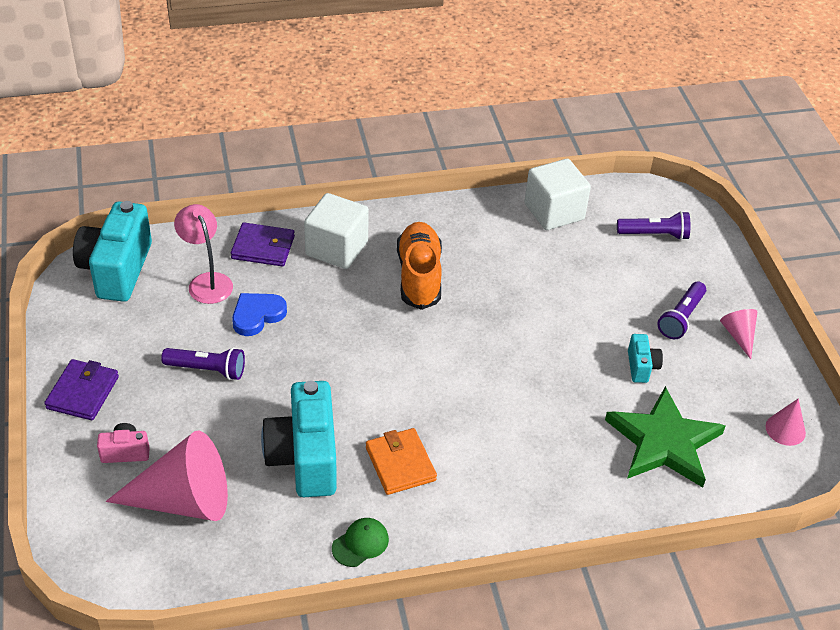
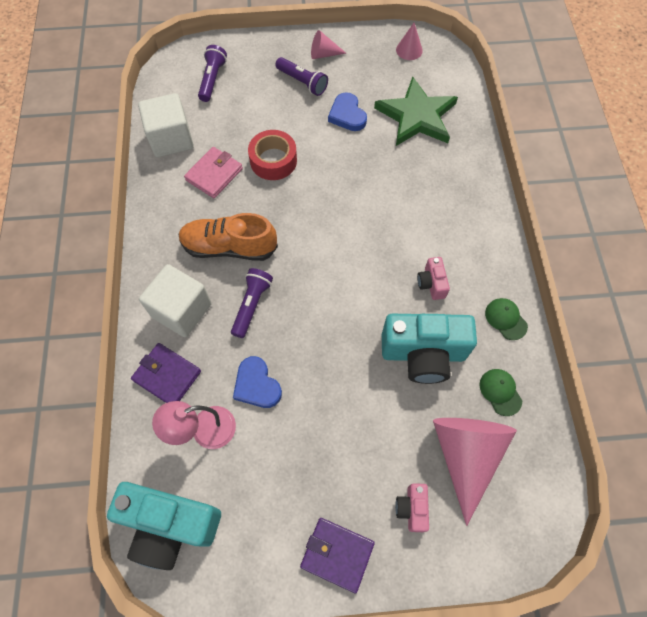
camera: 80 degrees left, 20 degrees up
(207, 370) = (319, 432): purple flashlight -> purple flashlight (252, 305)
(261, 536) = (500, 392): none -> green cap
(263, 247) = (167, 376): purple wallet -> purple wallet turned 75 degrees counterclockwise
(400, 464) = (431, 283): orange wallet -> pink camera
(514, 253) = (214, 174): none -> pink wallet
(547, 301) = (273, 160): none -> red tape
(641, 367) = (347, 115): turquoise camera -> blue heart

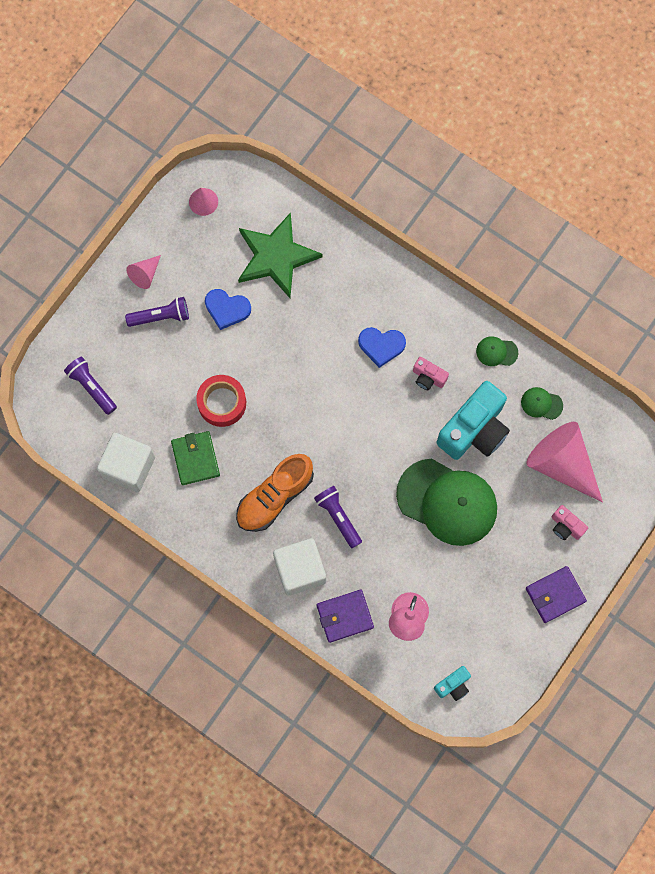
camera: 50 degrees left, 10 degrees up
(170, 525) = (453, 685): turquoise camera -> turquoise camera, size x0.47
(214, 174) = (195, 458): pink wallet -> green wallet
(257, 385) = (403, 560): blue heart -> blue heart (381, 346)
(340, 381) = (447, 502): none -> green cap

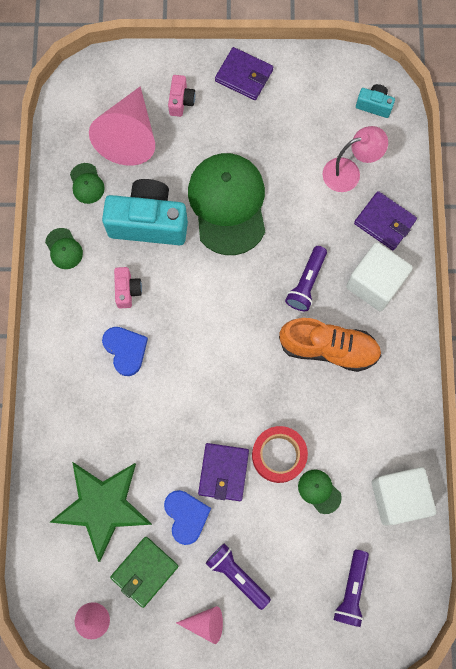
camera: 125 degrees left, 0 degrees up
(175, 414) = (319, 491): none -> green cap
(195, 458) = (346, 442): green wallet -> green wallet (144, 571)
(238, 355) = (223, 472): none -> purple wallet

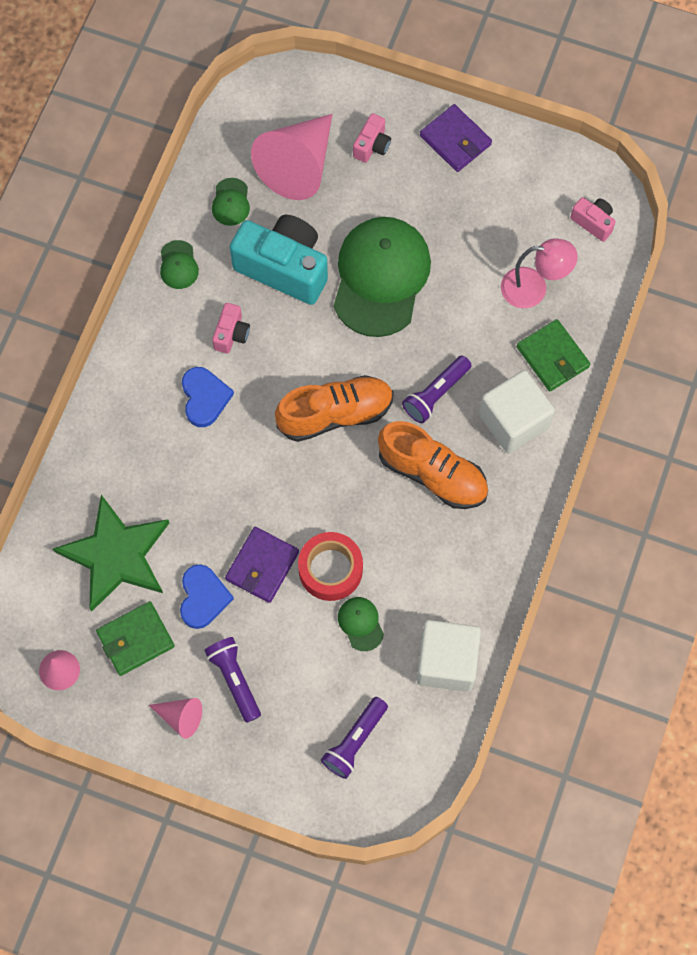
camera: 20 degrees right, 5 degrees down
(234, 327) = (335, 414): none -> orange shoe
(374, 105) = (593, 222): turquoise camera -> pink camera
(384, 222) = (552, 357): purple wallet -> green wallet

